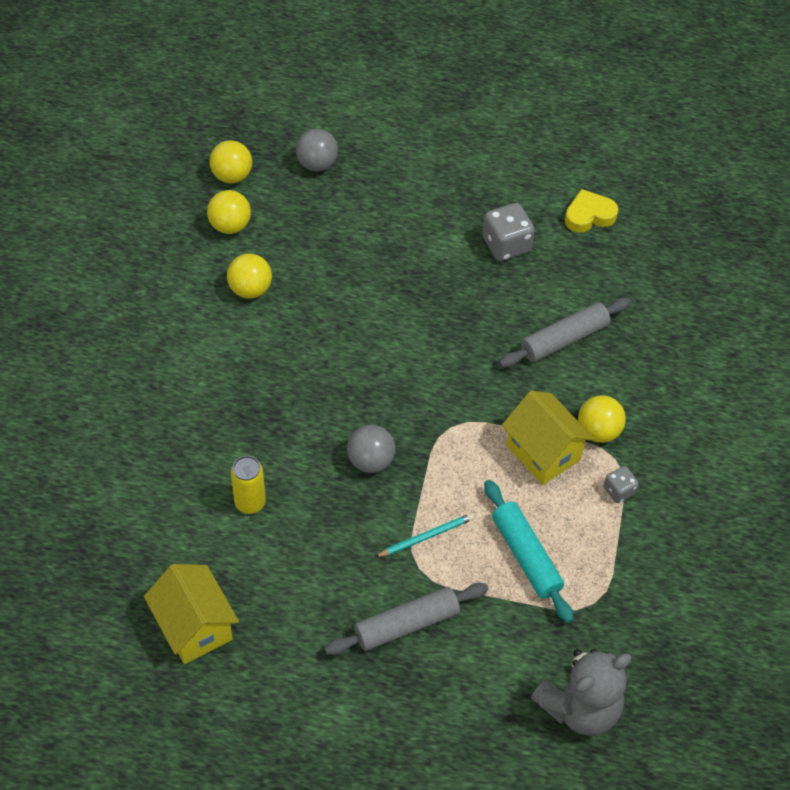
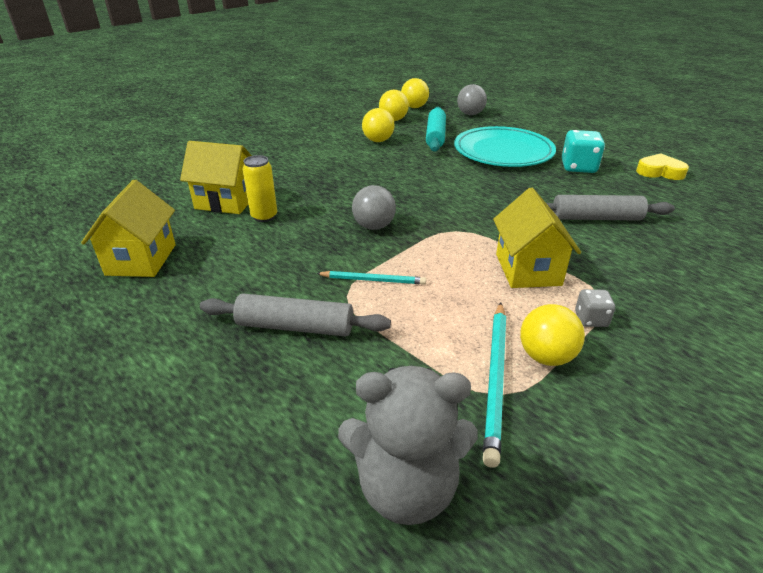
camera: 35 degrees right, 20 degrees down
(185, 500) = (226, 202): none -> yellow house
(410, 246) = (503, 151): none -> turquoise plate
(506, 245) = (578, 167): grey dice -> turquoise dice
(526, 556) = (454, 327): turquoise rolling pin -> turquoise rolling pin (435, 136)
(583, 591) = (496, 379): none -> turquoise pencil
(598, 431) = (594, 275): yellow ball -> yellow ball (546, 356)

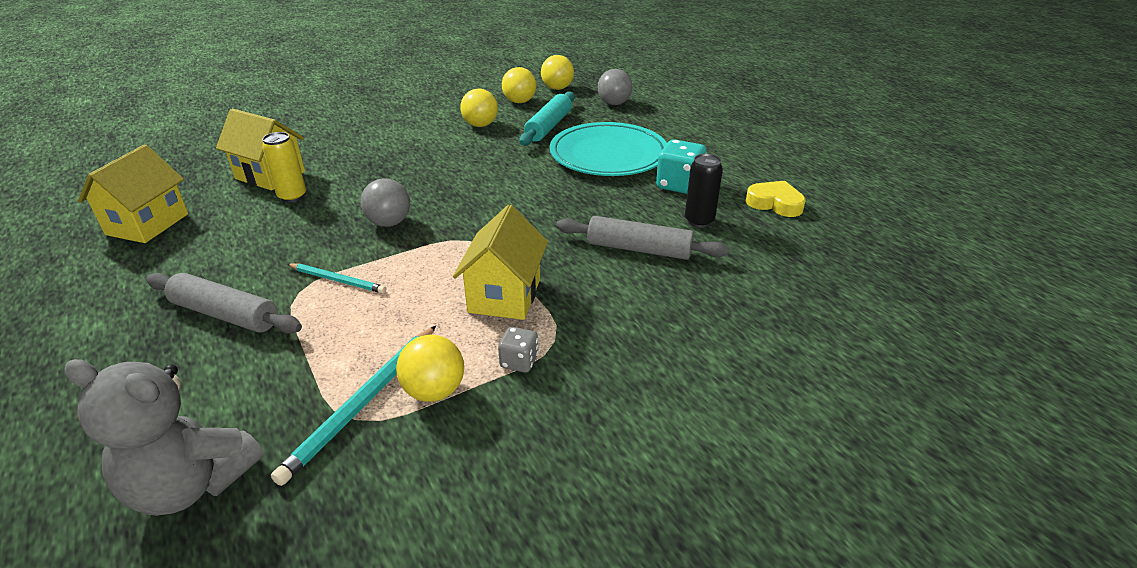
camera: 15 degrees right, 0 degrees up
(619, 191) = (699, 221): none -> black can

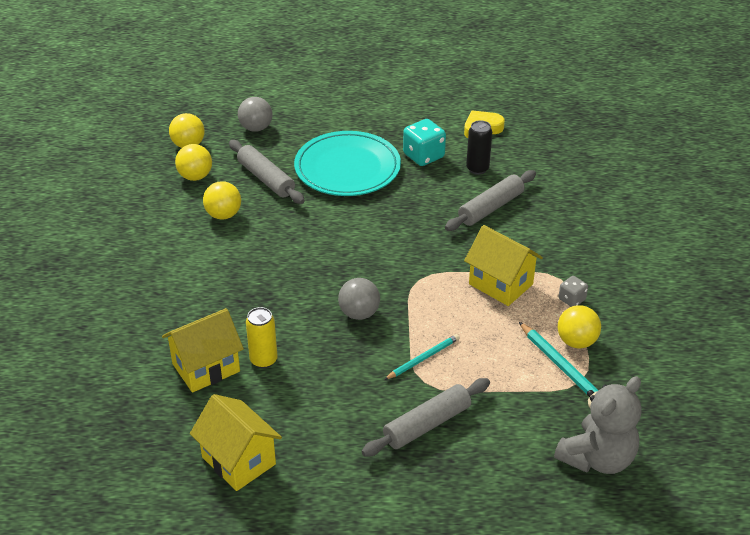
camera: 60 degrees left, 5 degrees up
(548, 127) = (266, 179): turquoise rolling pin -> grey rolling pin

